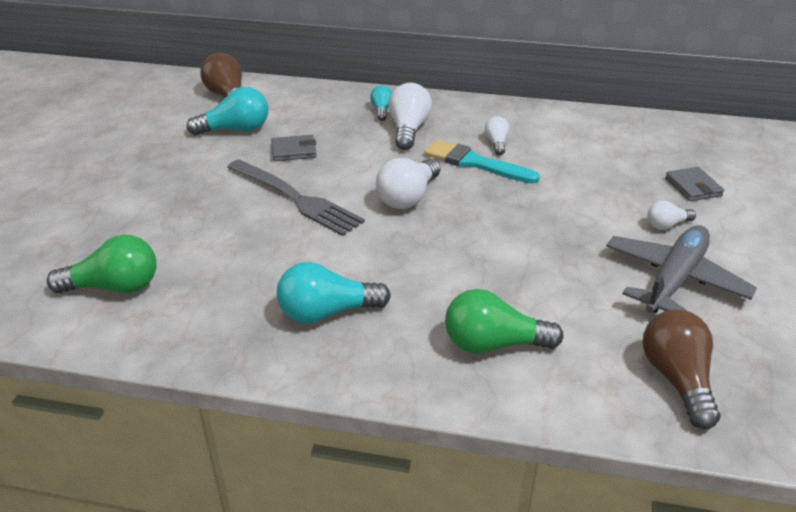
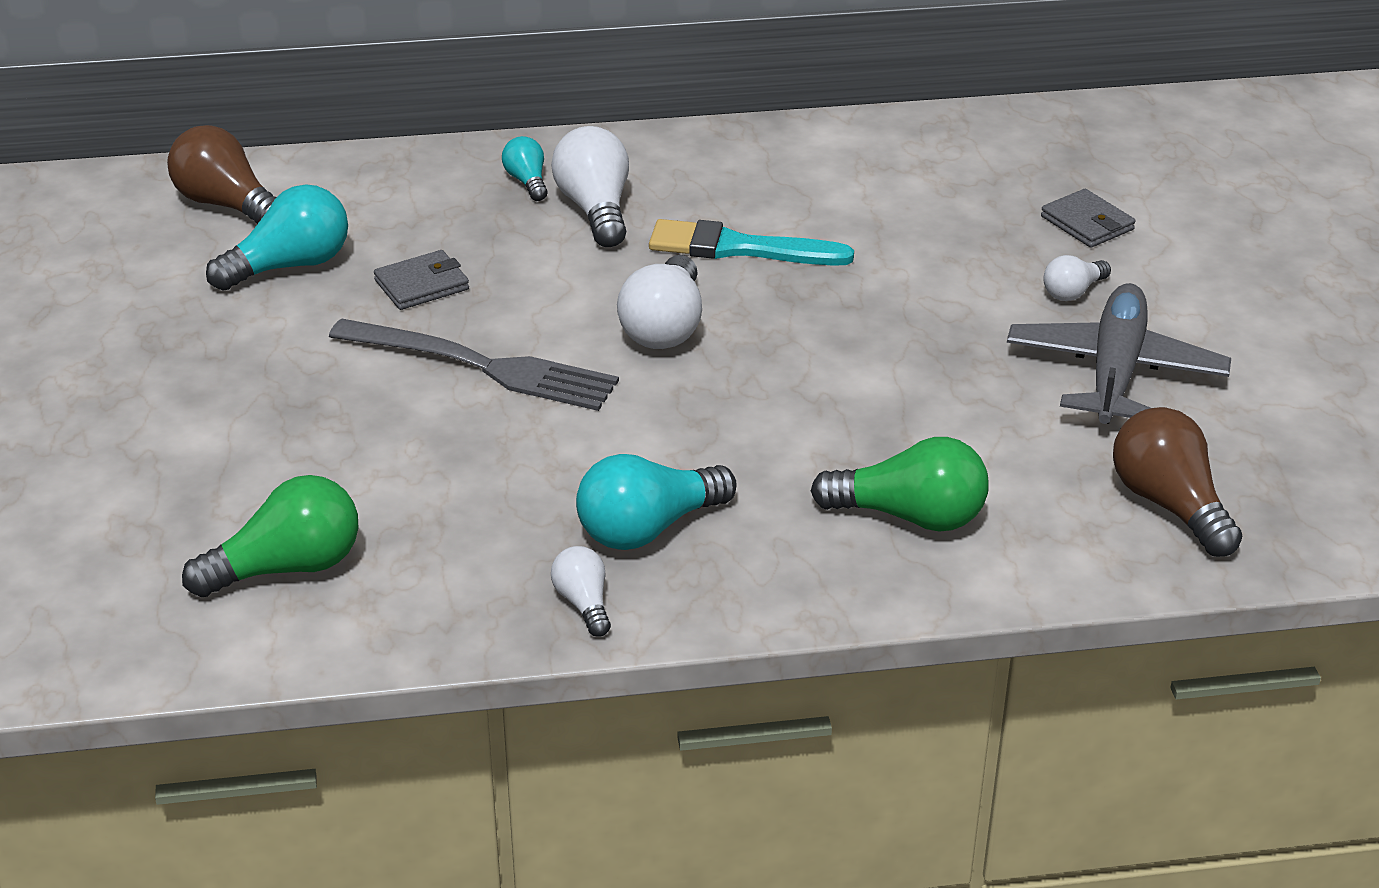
camera: 20 degrees left, 0 degrees up
(493, 344) = (910, 516): green light bulb -> green light bulb turned 150 degrees counterclockwise
(496, 143) = (755, 206): white light bulb -> white light bulb (583, 603)

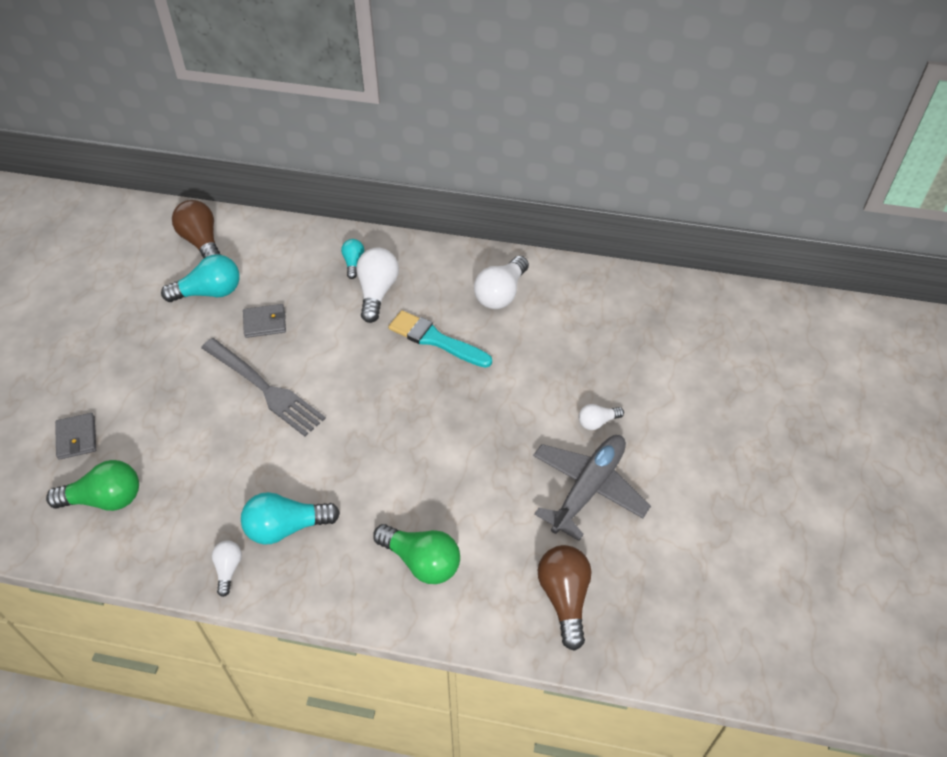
camera: 20 degrees right, 15 degrees up
(664, 327) = (368, 386): white light bulb -> white light bulb (501, 294)
(1087, 223) = (633, 372): grey wallet -> grey wallet (77, 438)

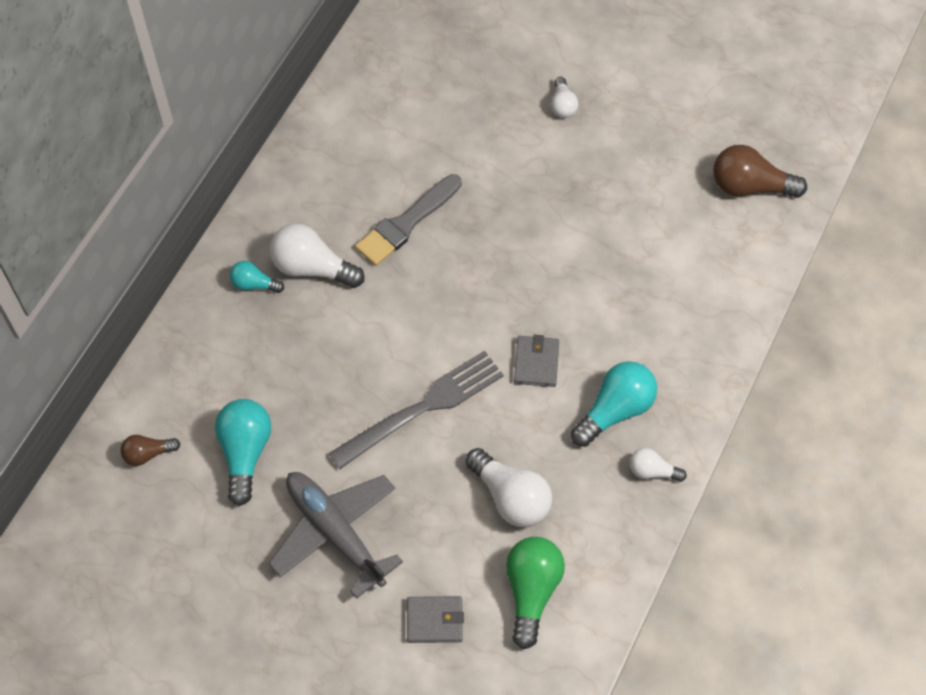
camera: 75 degrees left, 10 degrees up
(202, 242) = (148, 454): brown light bulb -> brown light bulb, size x0.56
(265, 323) = (320, 395): grey wallet -> grey wallet (536, 363)
(286, 527) = (615, 410): turquoise light bulb -> turquoise light bulb turned 135 degrees counterclockwise
(422, 561) = (684, 294): green light bulb -> none
(435, 340) = (406, 223): turquoise brush -> grey brush
(501, 294) = (360, 145): white light bulb -> white light bulb (511, 497)
(588, 488) = (638, 135): grey plane -> grey plane (335, 532)

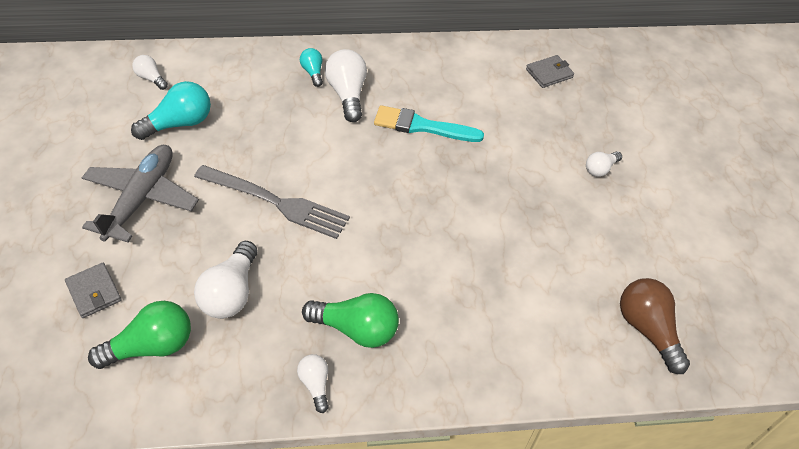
camera: 55 degrees right, 10 degrees down
(148, 454) = (151, 78): brown light bulb -> white light bulb
(406, 223) = (422, 126): grey brush -> turquoise brush
(536, 363) = (363, 255): grey wallet -> grey wallet (549, 73)
(615, 410) = (356, 329): turquoise light bulb -> green light bulb

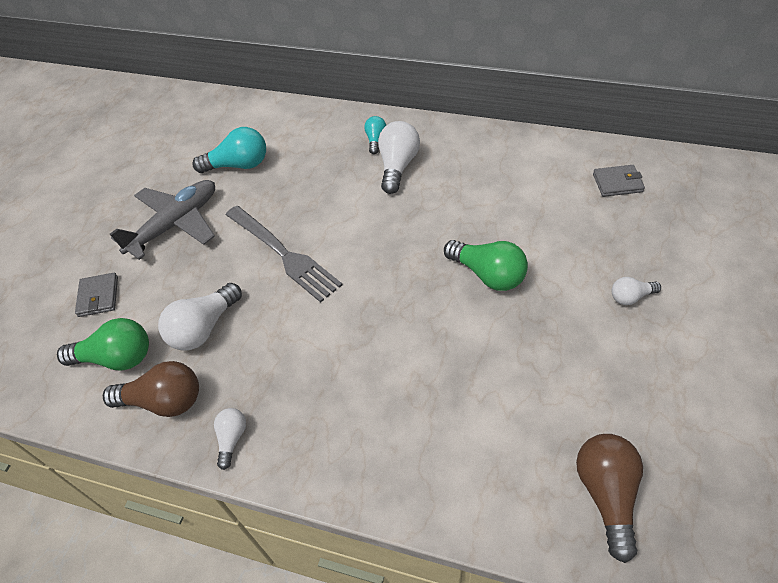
camera: 30 degrees right, 0 degrees up
(151, 78) = (235, 122): white light bulb -> none
(227, 372) = (164, 401): none -> brown light bulb
(356, 329) = (295, 396): green light bulb -> green light bulb (488, 275)
(422, 126) = (455, 211): turquoise brush -> none

